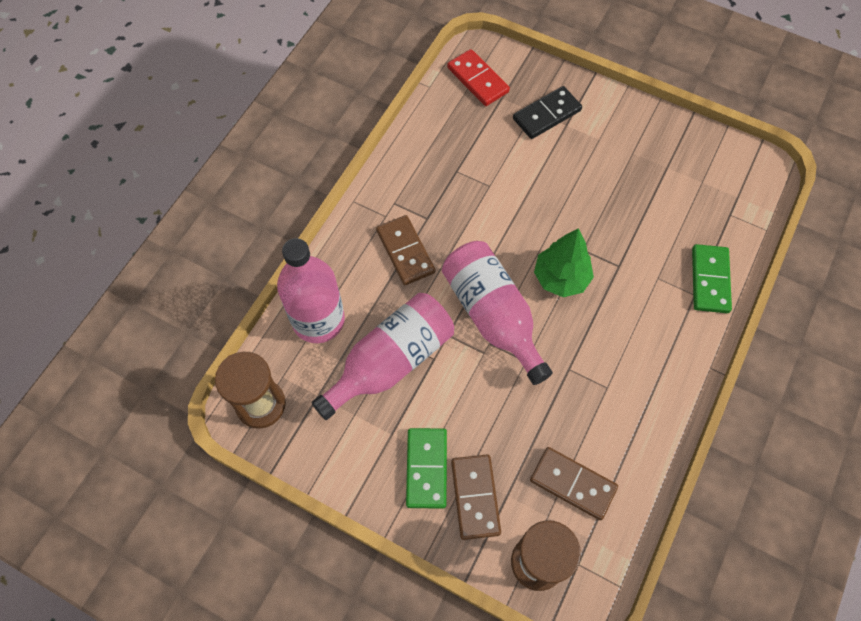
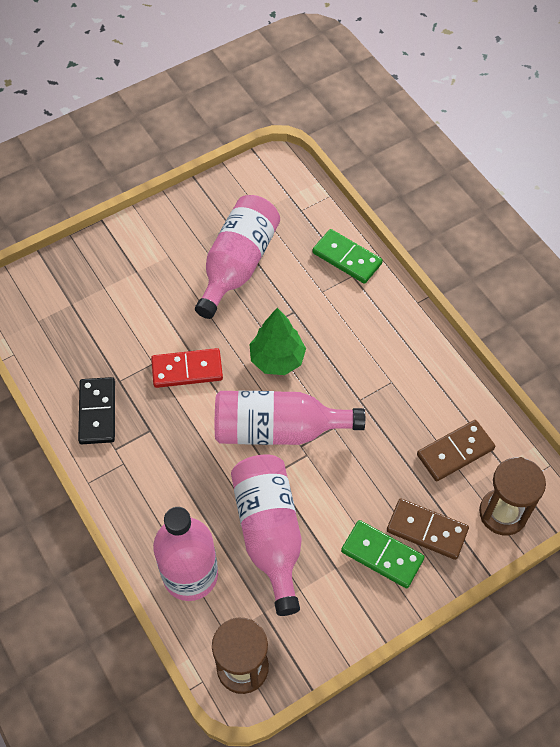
camera: 60 degrees left, 5 degrees down
(405, 252) = (171, 466): brown domino -> none
(478, 80) = (38, 311): red domino -> red domino (187, 370)
(547, 115) = (115, 280): black domino -> black domino (97, 412)
(632, 195) = (238, 265): none -> pink bottle

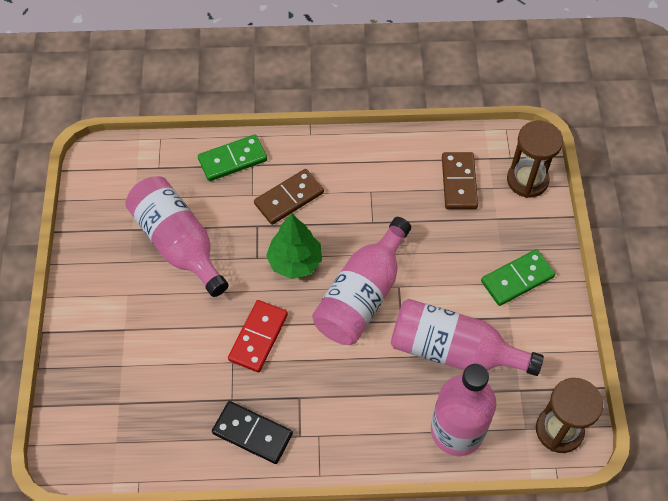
camera: 60 degrees left, 0 degrees up
(427, 530) = (513, 237): brown domino -> brown domino (289, 198)

